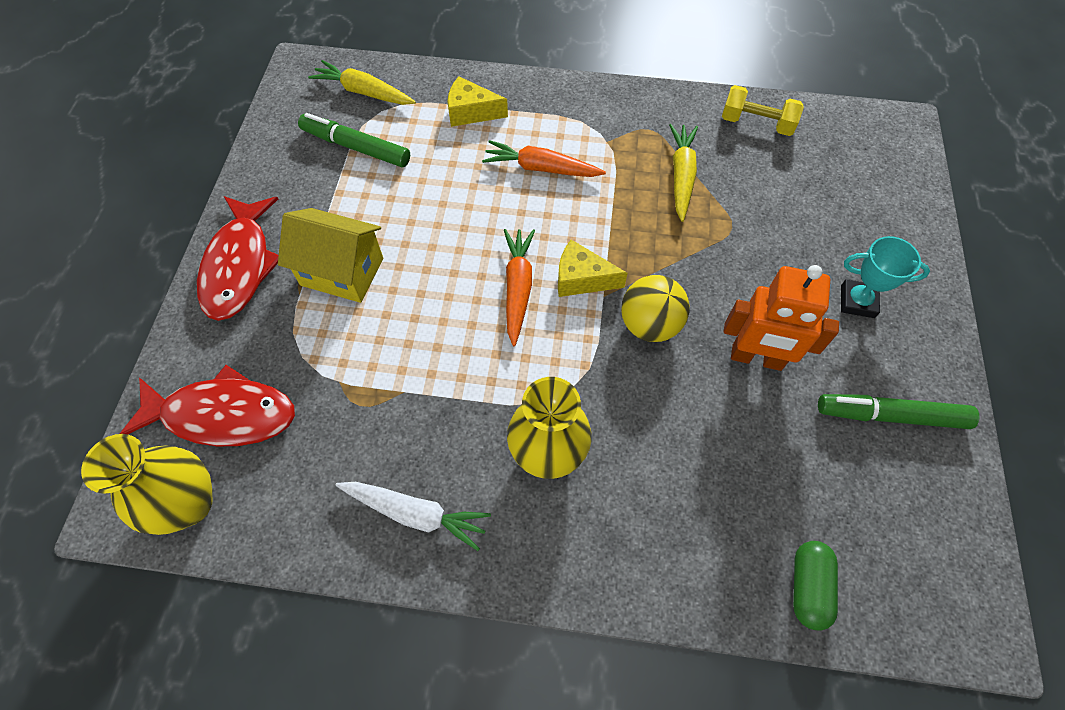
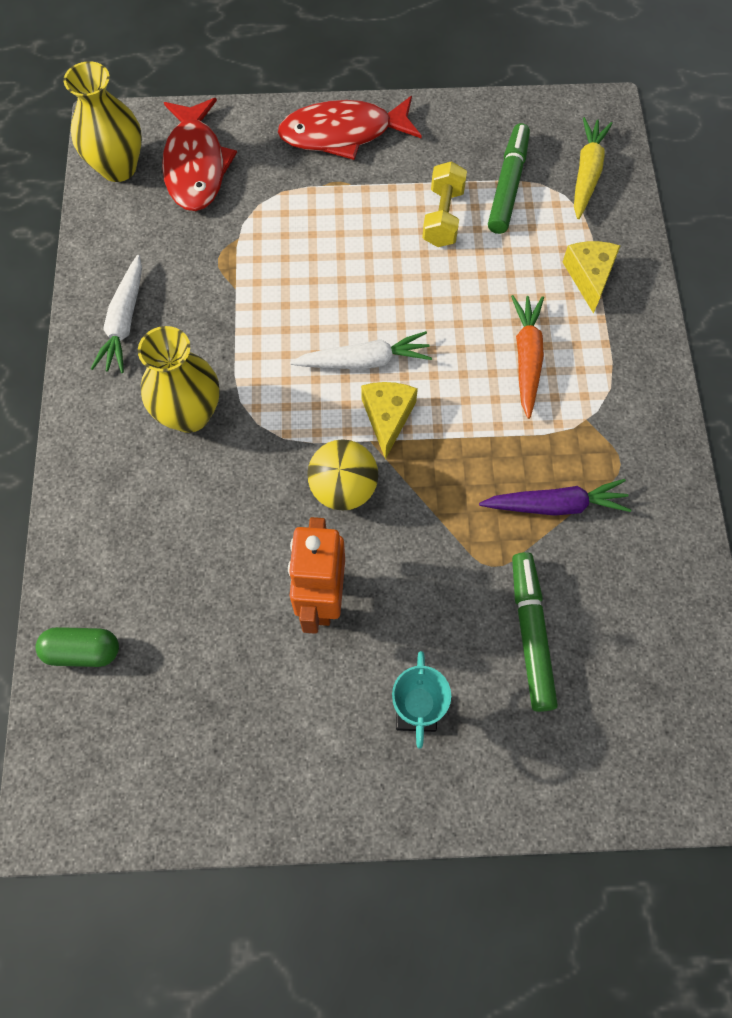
camera: 80 degrees right, 5 degrees up
(342, 272) = (353, 211): yellow house -> none
(518, 288) = (364, 361): orange carrot -> white carrot
(681, 176) = (555, 505): yellow carrot -> purple carrot
(756, 123) = (669, 589): yellow dumbbell -> yellow dumbbell (443, 217)
(891, 415) = (272, 742): green marker -> green marker (530, 634)

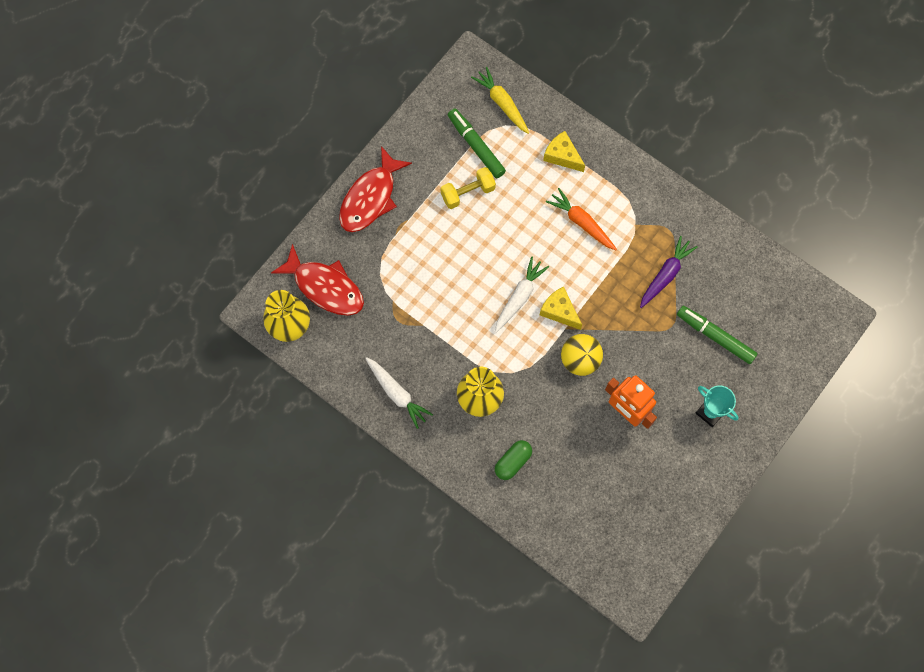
camera: 50 degrees left, 5 degrees up
(83, 651) = (566, 535): green capsule -> green capsule (512, 462)
(443, 217) = (468, 193): yellow dumbbell -> yellow dumbbell turned 75 degrees counterclockwise

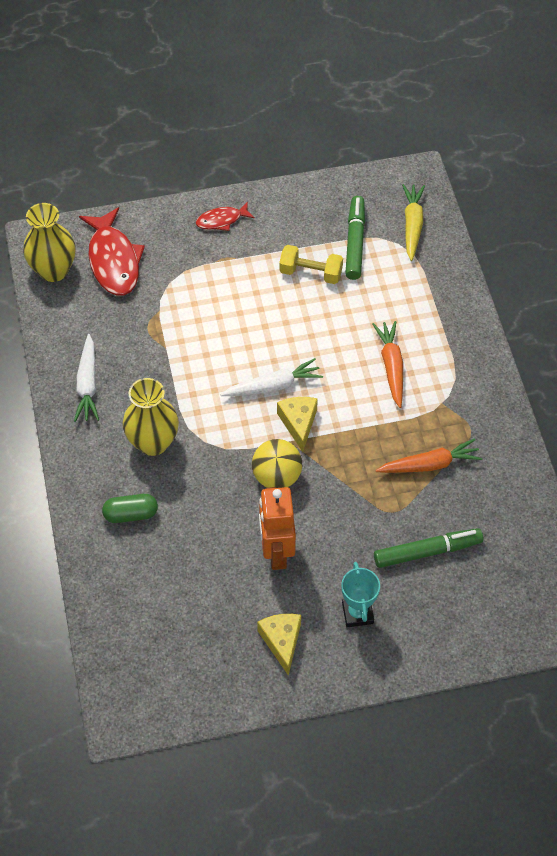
camera: 40 degrees right, 15 degrees down
(370, 198) = (221, 220): red fish -> red fish, size x0.53
(562, 156) = (427, 301): yellow cheese -> yellow cheese (282, 641)
(665, 275) = (430, 464): purple carrot -> orange carrot
(715, 336) = (427, 551): green marker -> green marker turned 90 degrees clockwise

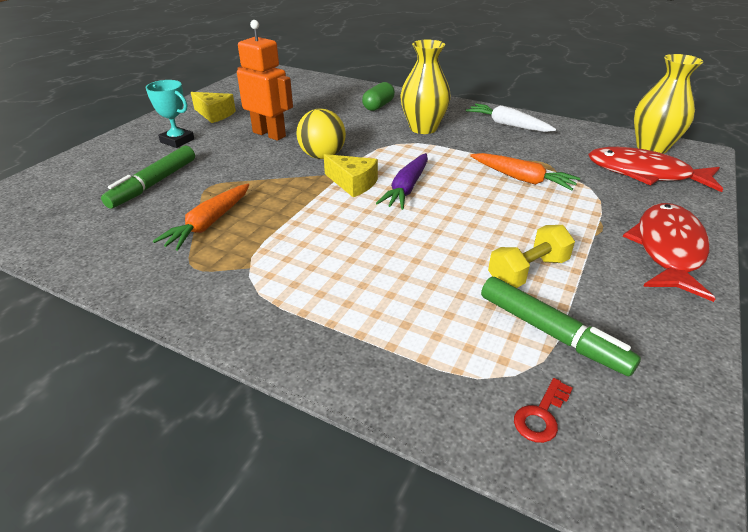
camera: 130 degrees right, 20 degrees down
(221, 220) = (668, 249): red fish -> red fish, size x1.87
(273, 386) = (406, 188): white carrot -> purple carrot
(391, 366) = (336, 259): orange carrot -> orange carrot (522, 179)
(412, 225) = (541, 415): yellow carrot -> red key

